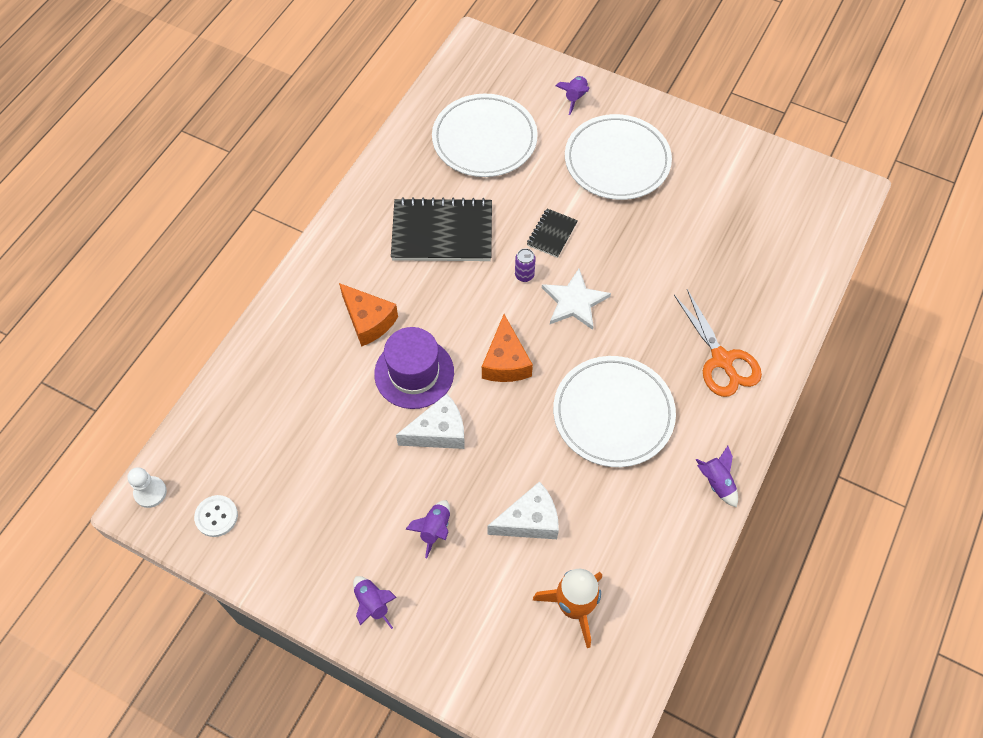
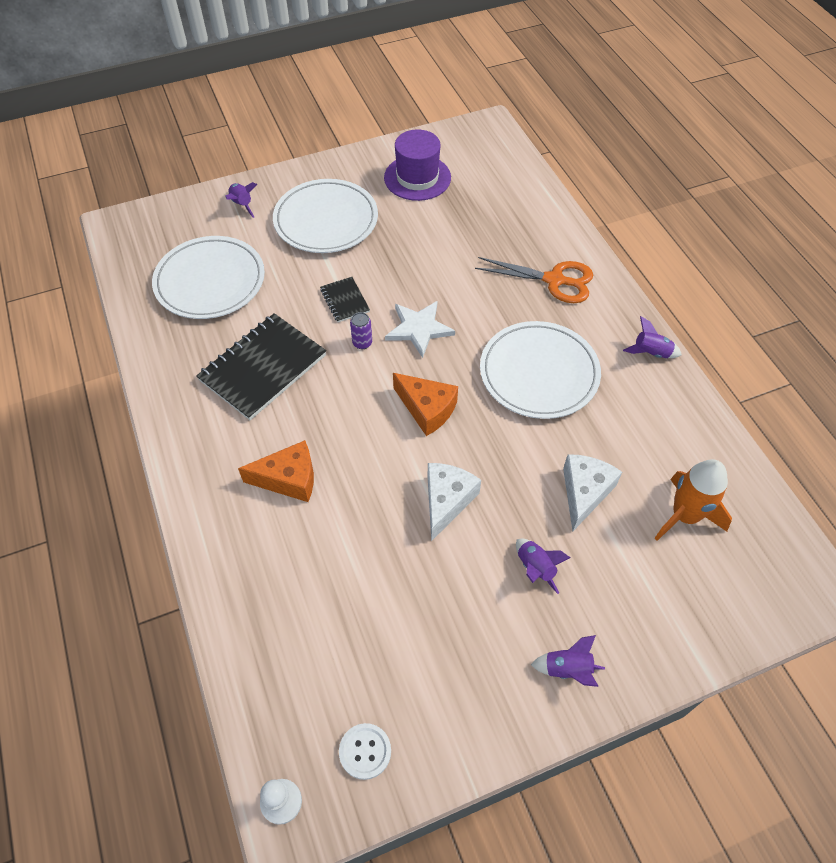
camera: 50 degrees left, 5 degrees down
(414, 373) = (374, 480): purple hat -> purple hat (417, 178)

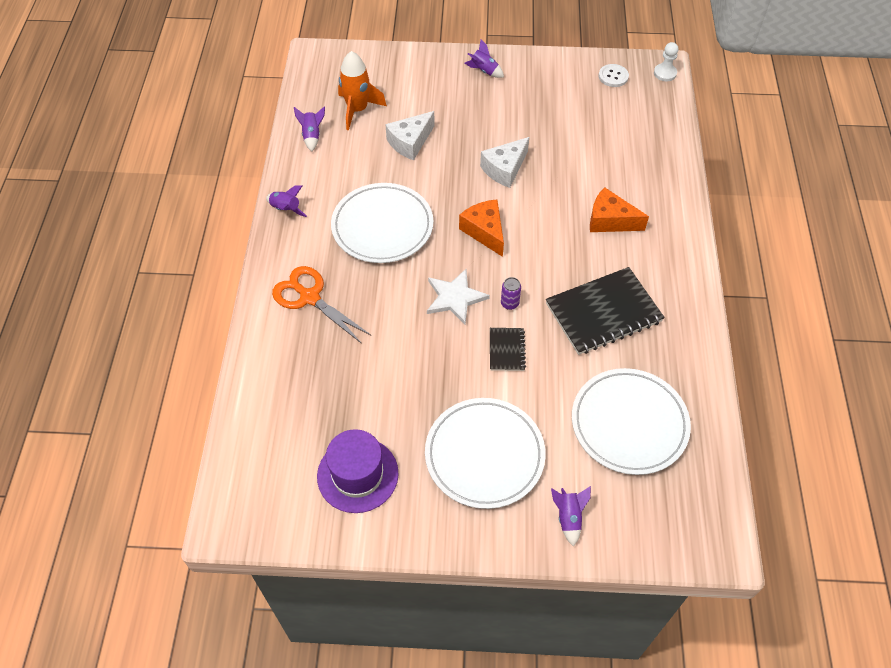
camera: 155 degrees left, 0 degrees up
(535, 568) = (470, 117): purple rocket -> purple rocket (312, 136)

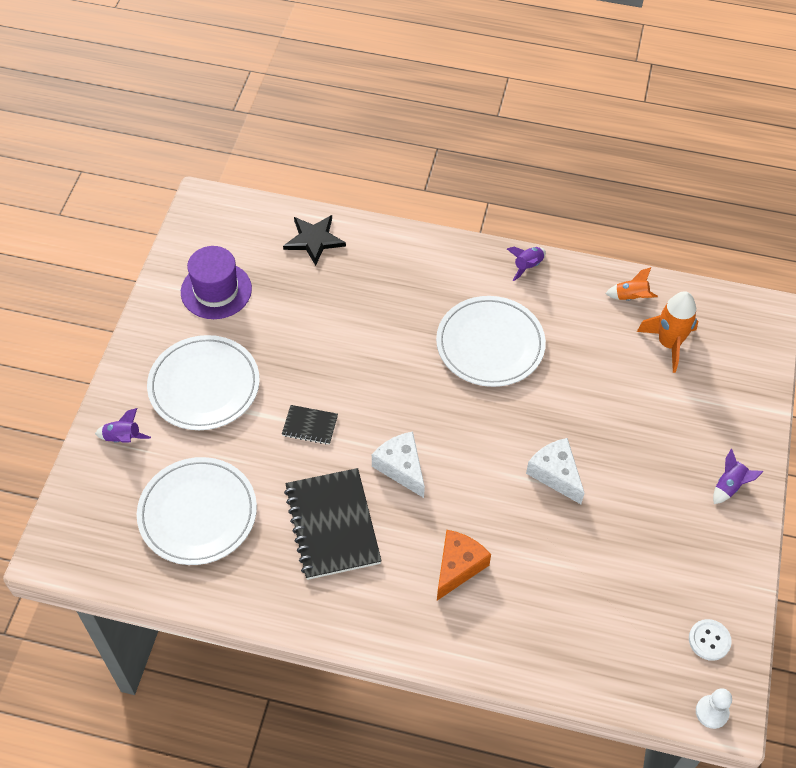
camera: 100 degrees right, 0 degrees up
(273, 393) = (314, 240): none -> black star
(309, 297) = (412, 275): orange scissors -> none
(312, 136) = (631, 297): purple rocket -> orange rocket
(410, 142) = (610, 387): white cheese -> white cheese (401, 467)
(455, 298) = (383, 393): white star -> none
(485, 231) = (466, 436): orange cheese -> none
(509, 303) = (365, 440): purple can -> none

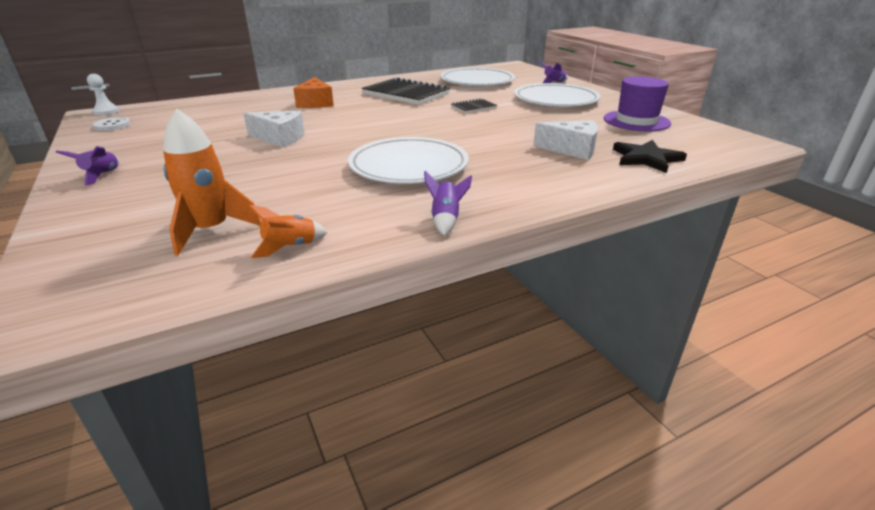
camera: 140 degrees right, 25 degrees down
(401, 467) = (395, 113): white cheese -> white cheese (572, 150)

